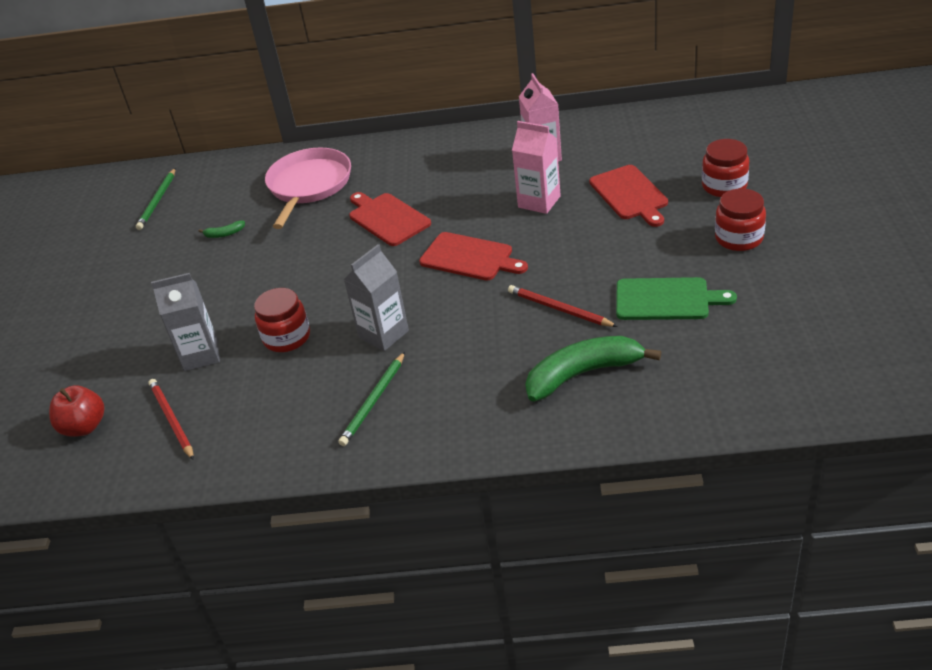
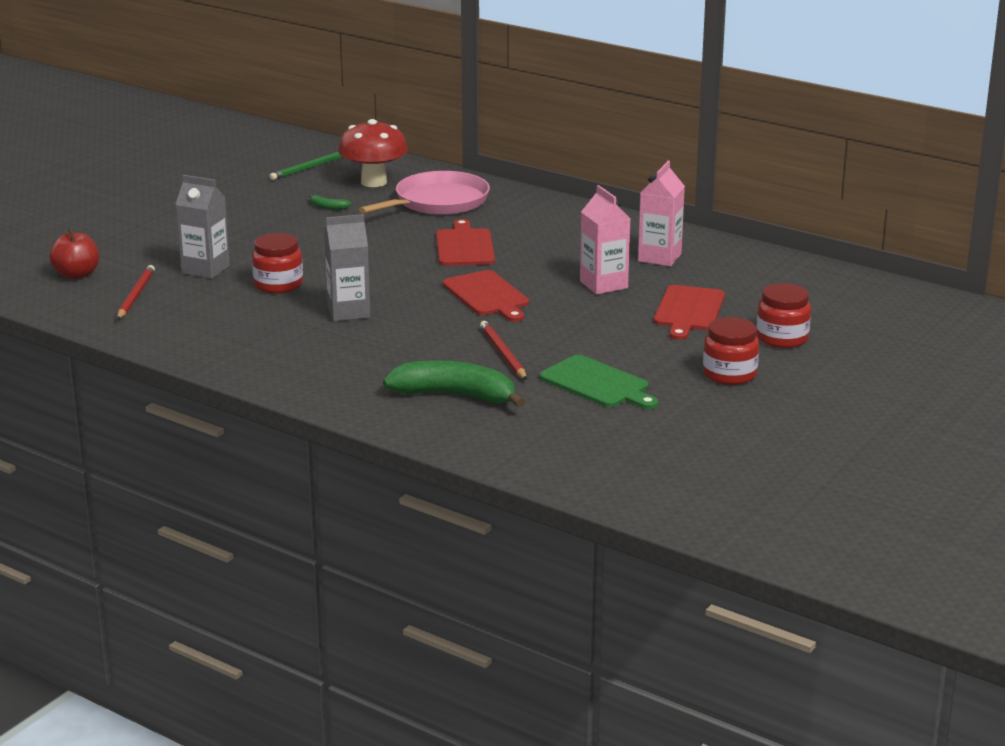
camera: 30 degrees right, 15 degrees down
(231, 191) = (374, 182): none -> red mushroom
(374, 401) = (282, 344): green pencil -> none

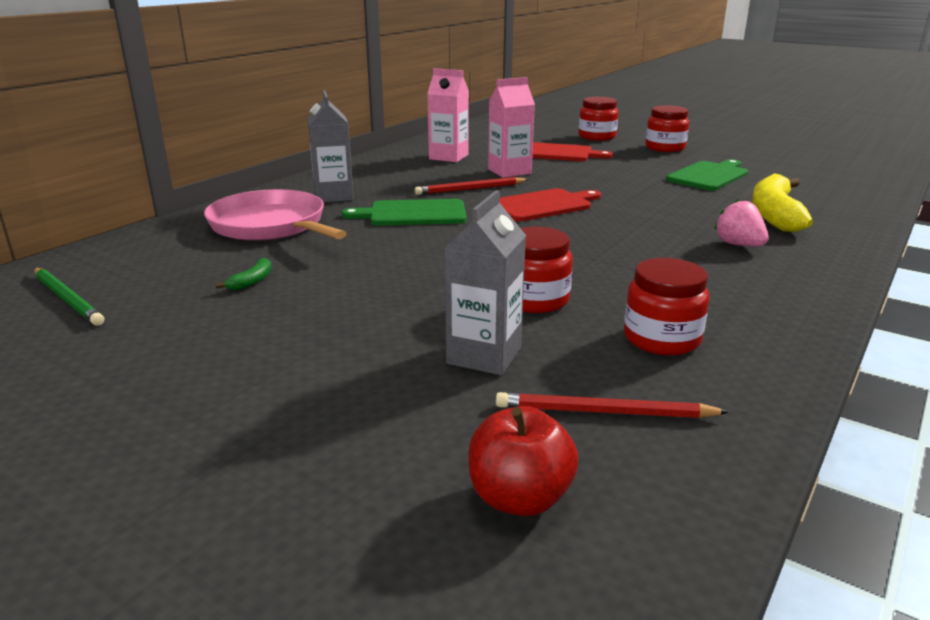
camera: 90 degrees left, 0 degrees up
(211, 317) = (661, 339): none -> red jar
(348, 312) = (607, 259): grey carton -> grey carton (334, 196)
(372, 366) = (739, 245): none -> pink strawberry
(374, 182) = (173, 257): red mushroom -> none
(455, 395) = (774, 214): green banana -> yellow banana
(464, 246) = (413, 214): red cutting board -> green cutting board
(503, 353) = (672, 200): red pencil -> red pencil (470, 189)

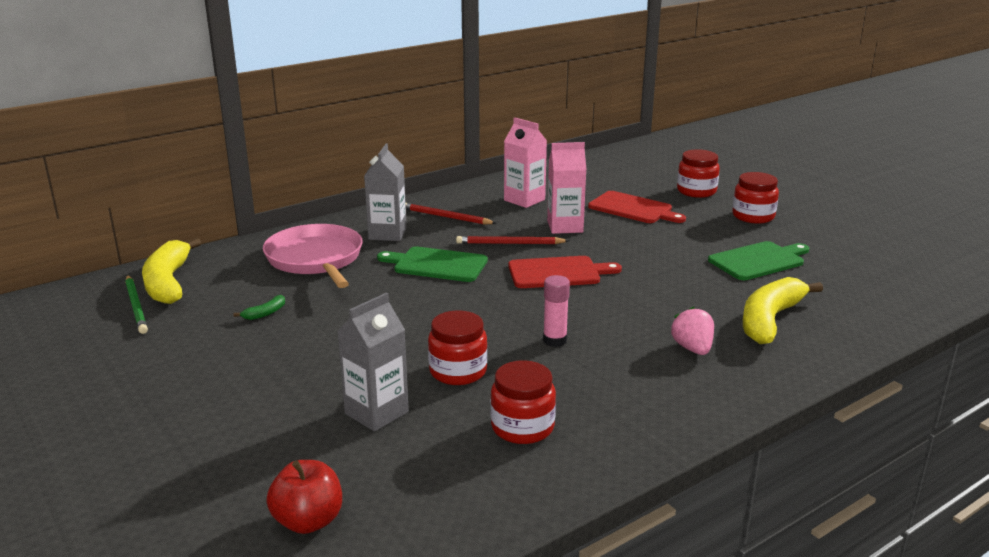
camera: 20 degrees right, 0 degrees up
(96, 269) = (168, 282): none -> yellow banana
(603, 258) = (555, 340): none -> pink glue stick
(604, 412) = (419, 476): red pencil -> red pencil (446, 217)

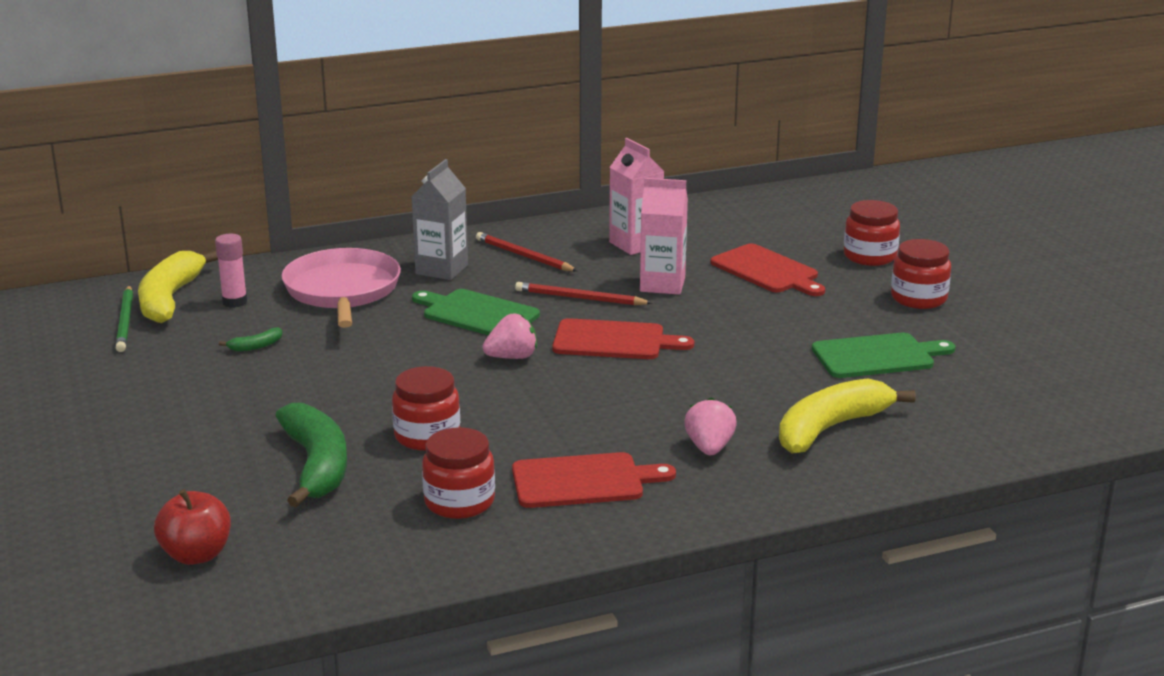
camera: 15 degrees right, 0 degrees up
(376, 413) = (317, 466): grey carton -> green banana
(487, 295) = (512, 357): none -> pink strawberry
(555, 340) = (556, 417): pink glue stick -> pink glue stick (234, 302)
(613, 392) = (583, 481): none -> red cutting board

